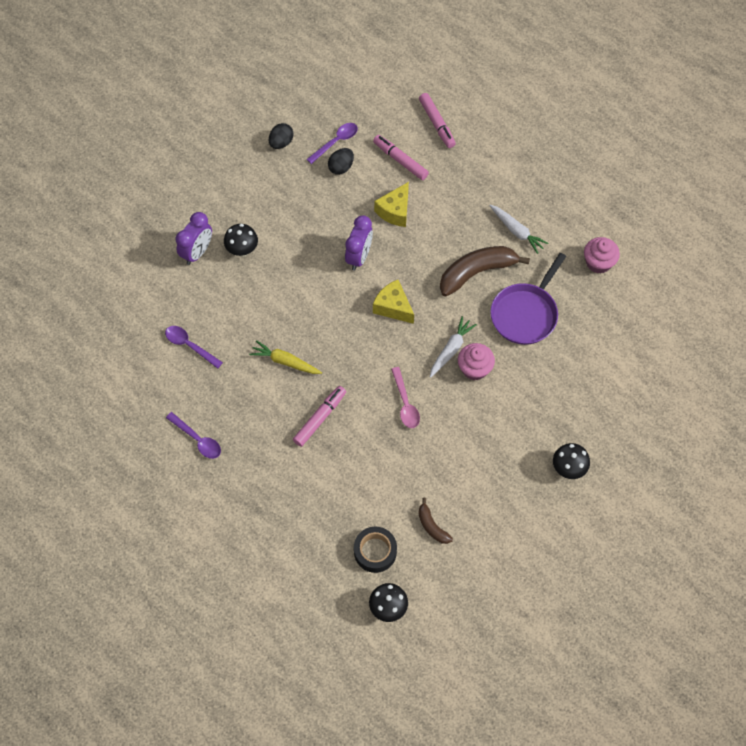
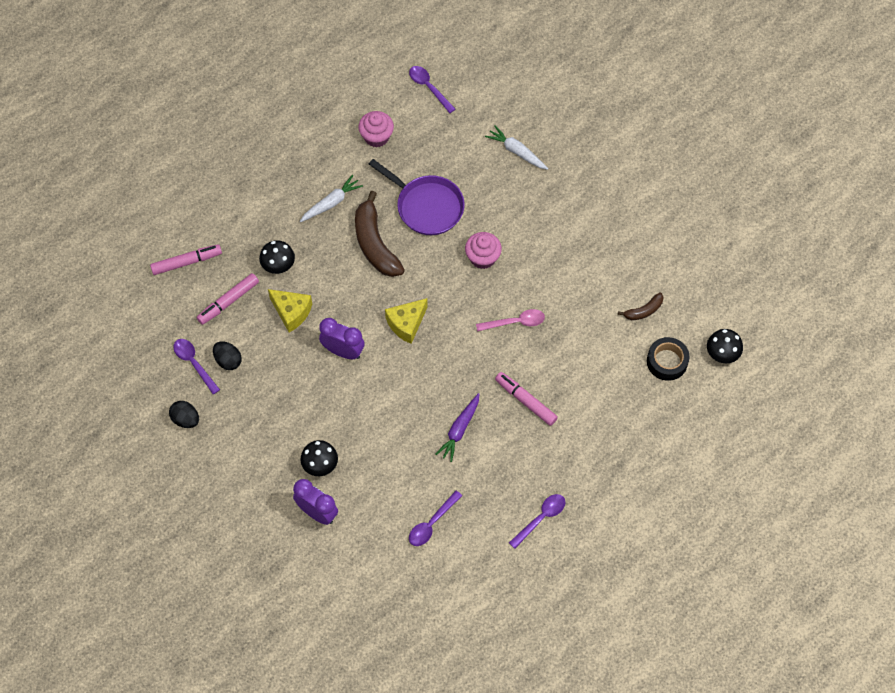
camera: 85 degrees left, 0 degrees up
(285, 362) = (459, 430): yellow carrot -> purple carrot
(451, 349) = (460, 276): white carrot -> white carrot (516, 151)
(568, 469) = (592, 191): black mushroom -> black mushroom (278, 267)
(666, 304) = (429, 87): none -> purple spoon

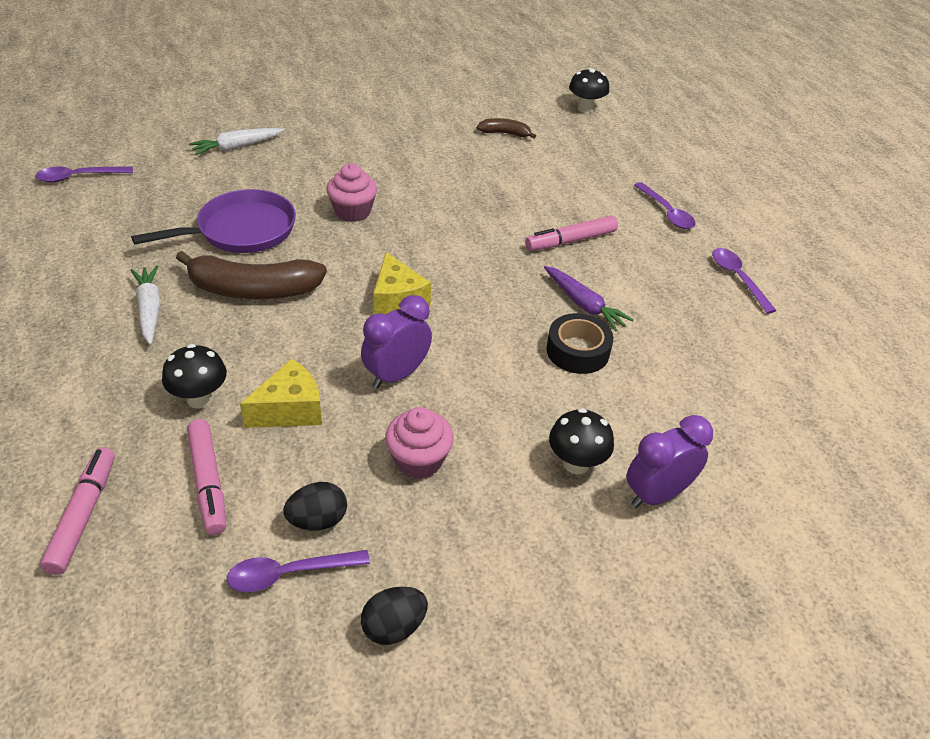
camera: 70 degrees left, 20 degrees down
(376, 137) = (96, 238): pink cupcake -> pink cupcake (418, 460)
(431, 523) = (716, 374): purple spoon -> purple spoon (666, 212)
(515, 322) = (459, 215): pink spoon -> none
(643, 311) = (505, 133): brown banana -> brown banana turned 75 degrees counterclockwise
(667, 361) = (574, 139): black tape -> black tape (577, 351)

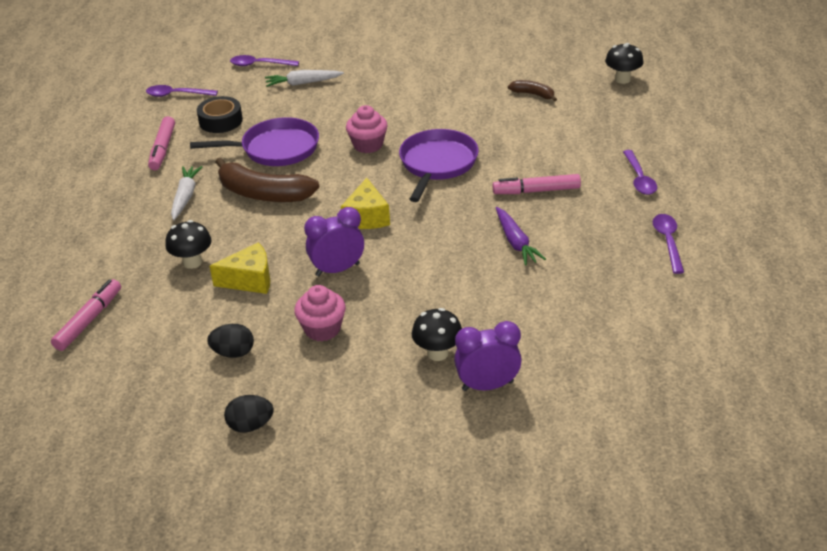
camera: 25 degrees right, 5 degrees down
(208, 482) = (174, 316): pink marker -> pink marker (163, 149)
(289, 574) = (199, 380): purple spoon -> purple spoon (259, 65)
(445, 224) = (437, 164): none -> purple pan
(577, 351) = (488, 276): black tape -> black tape (220, 121)

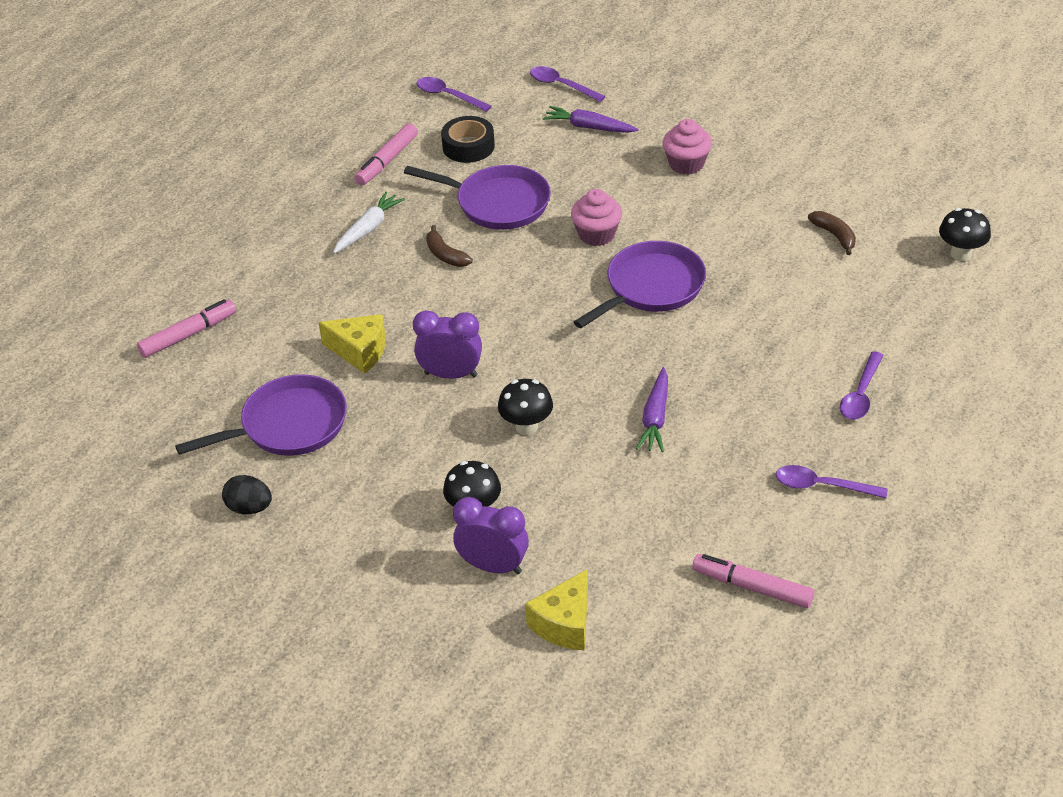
camera: 30 degrees right, 5 degrees up
(192, 262) = (322, 309): black mushroom -> black mushroom (526, 426)
(233, 353) = (288, 425): black egg -> purple pan
(263, 194) = (445, 255): brown banana -> brown banana, size x0.50
(303, 83) = (589, 127): white carrot -> purple carrot
(322, 329) = (386, 435): pink cupcake -> pink cupcake (686, 164)
(366, 217) = (526, 324): yellow cheese -> yellow cheese (564, 624)
(536, 191) = (730, 364): pink marker -> pink marker (752, 587)
(668, 242) = (822, 486): purple spoon -> purple spoon turned 105 degrees counterclockwise

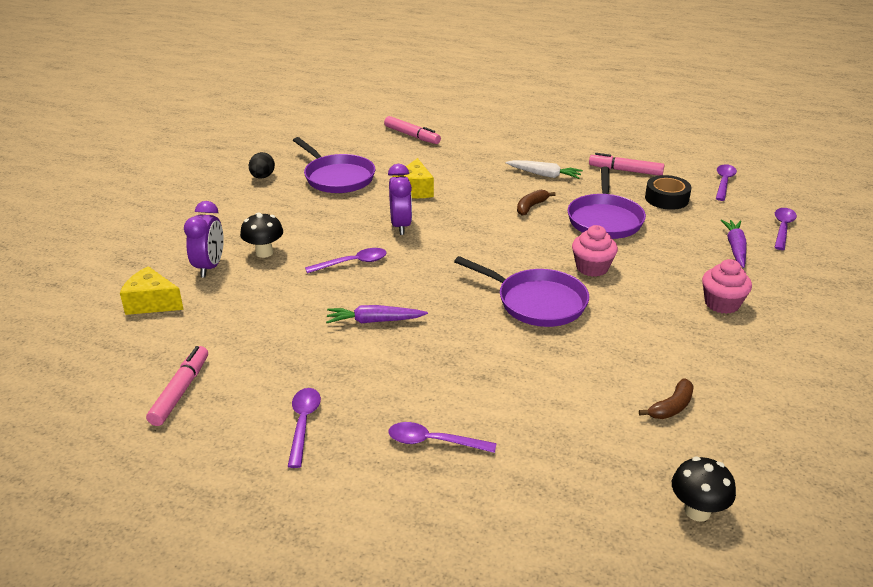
camera: 75 degrees right, 10 degrees down
(526, 426) = (352, 263): black mushroom -> purple spoon

